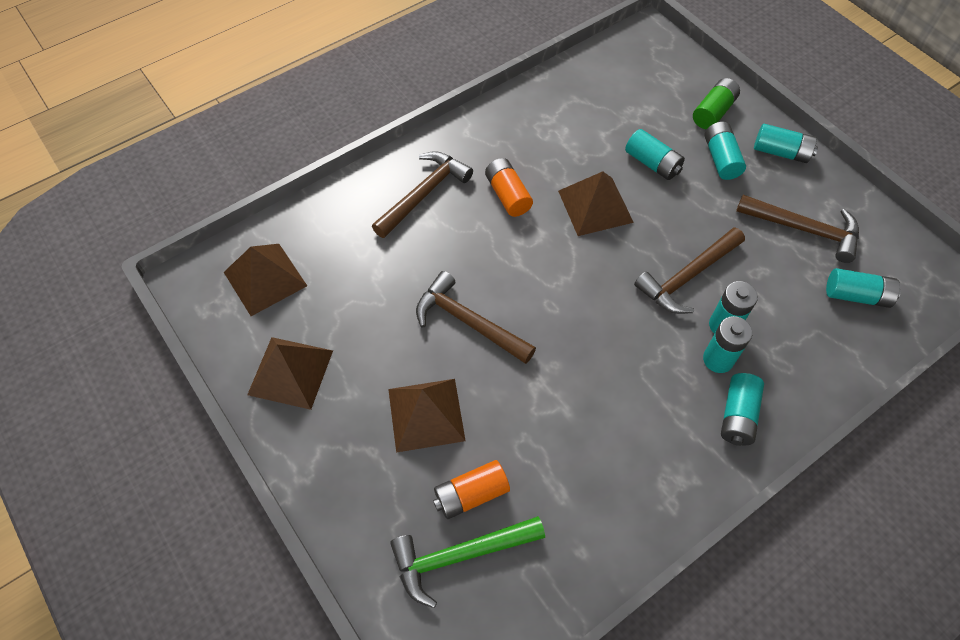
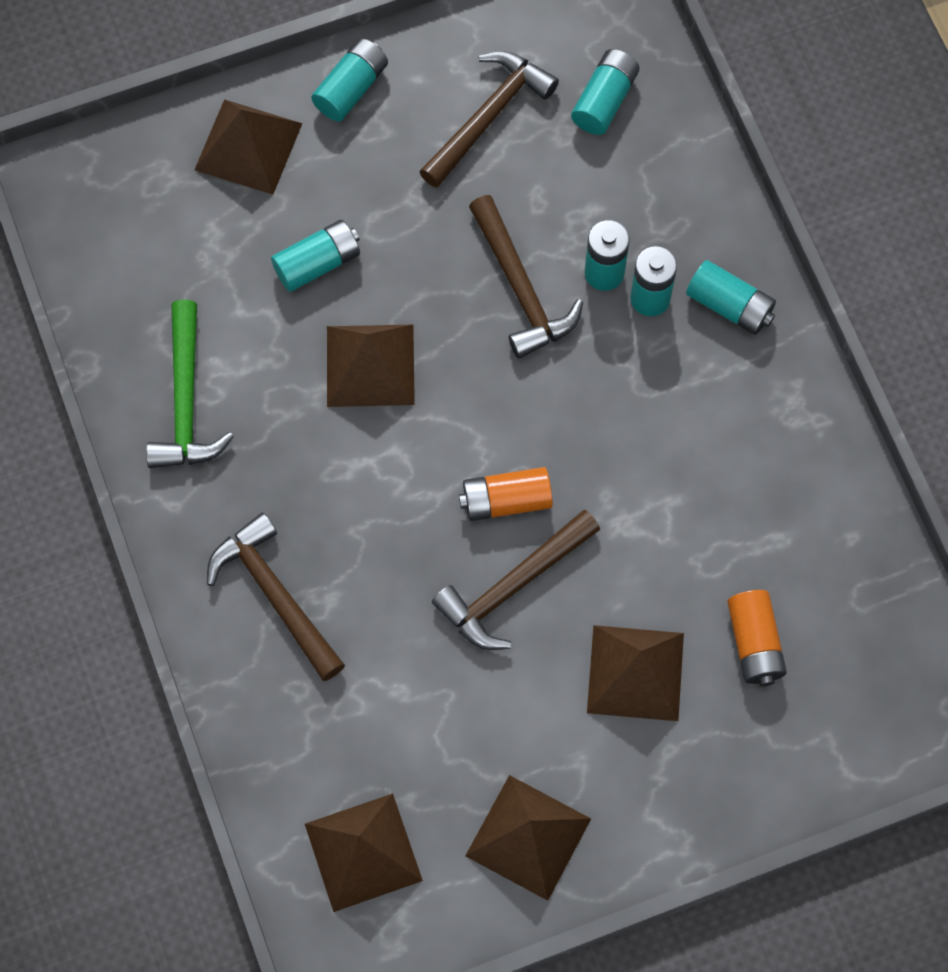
camera: 75 degrees left, 10 degrees up
(460, 555) = (825, 674): green hammer -> green hammer (186, 400)
(507, 195) = (314, 478): orange battery -> orange battery (506, 501)
(713, 112) = (248, 146): green battery -> brown pyramid
(720, 159) = (338, 170): turquoise battery -> none

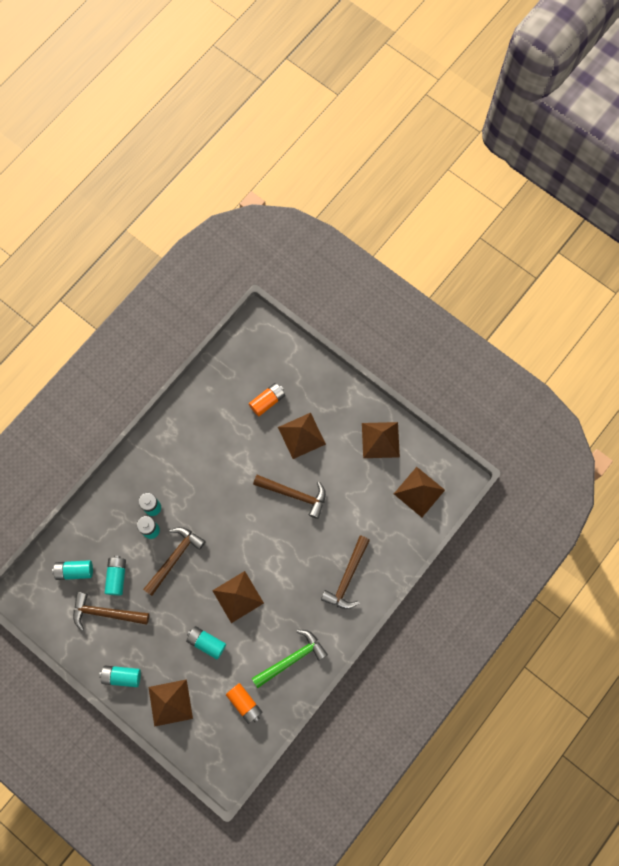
camera: 120 degrees left, 5 degrees up
(506, 501) = (263, 515): orange battery -> orange battery (244, 703)
(729, 305) = (140, 477): turquoise battery -> turquoise battery (117, 577)

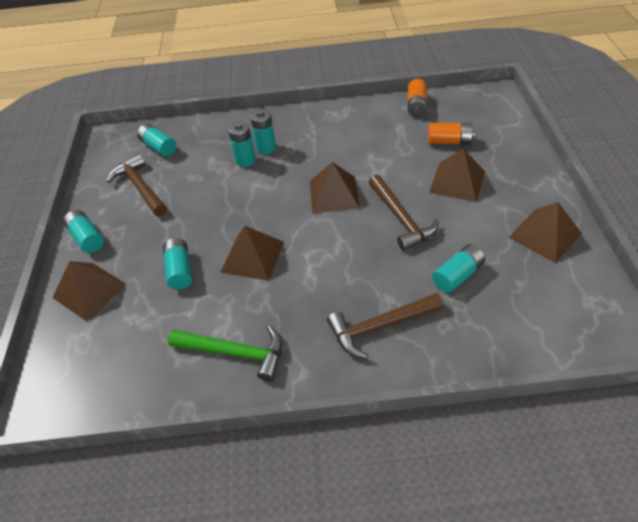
camera: 50 degrees right, 25 degrees down
(117, 577) = (180, 171): turquoise battery -> turquoise battery (457, 275)
(174, 558) = (238, 190): brown hammer -> none
(244, 703) = (142, 351): orange battery -> orange battery (416, 105)
(419, 492) = (553, 310): brown pyramid -> brown pyramid (334, 194)

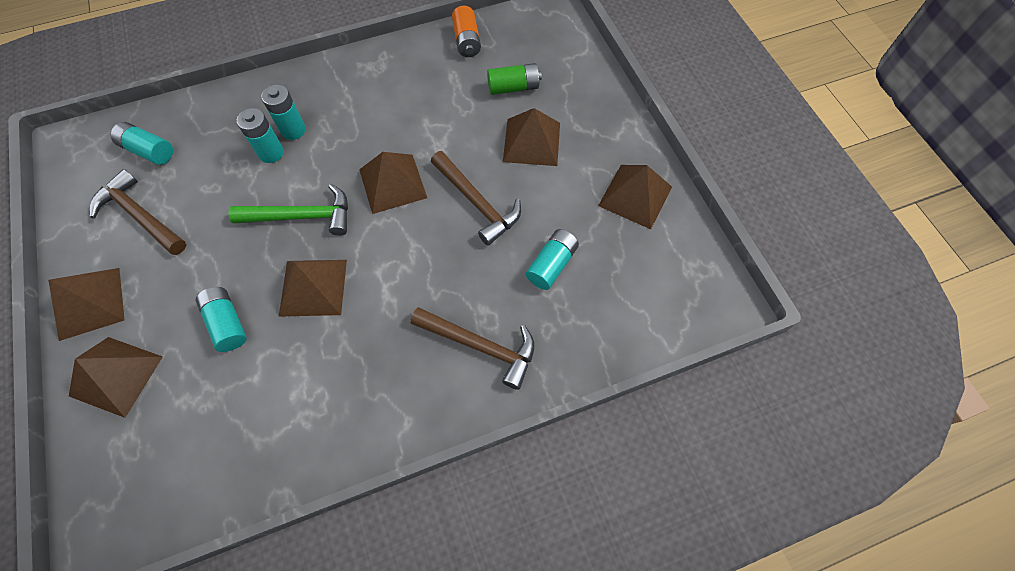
camera: 20 degrees left, 15 degrees up
(87, 238) = (89, 303): turquoise battery -> brown pyramid
(234, 352) = (322, 415): green hammer -> green hammer (301, 216)
(380, 326) = (480, 346): brown hammer -> brown hammer turned 120 degrees counterclockwise
(449, 141) = (513, 87): orange battery -> green battery

